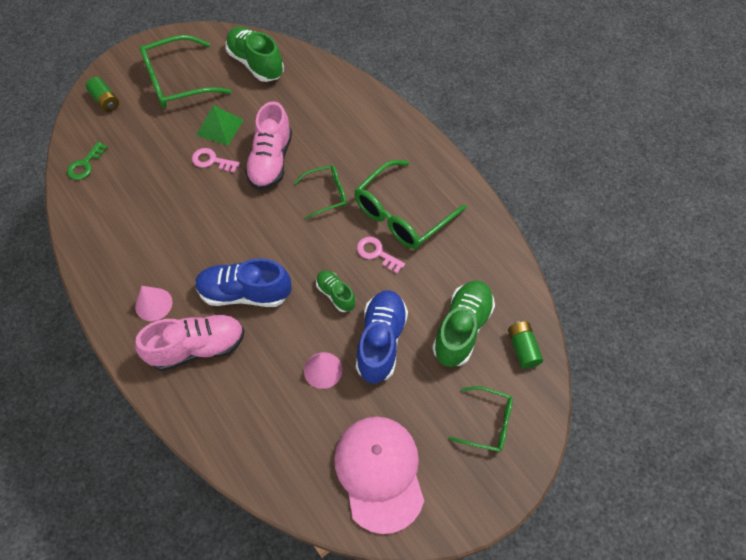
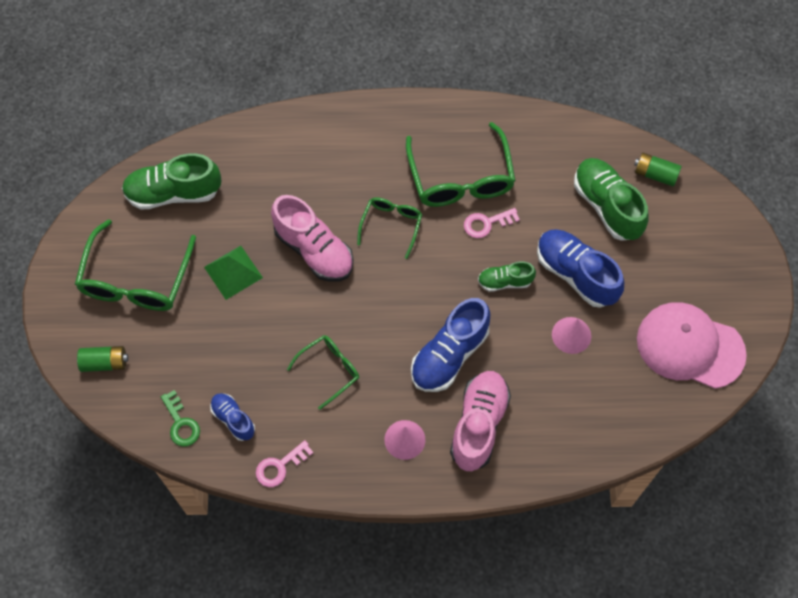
camera: 55 degrees left, 5 degrees up
(106, 191) = (233, 419): none -> blue shoe
(212, 161) = (271, 302): pink key -> pink key (280, 466)
(488, 423) = (700, 242): green glasses -> green glasses (329, 370)

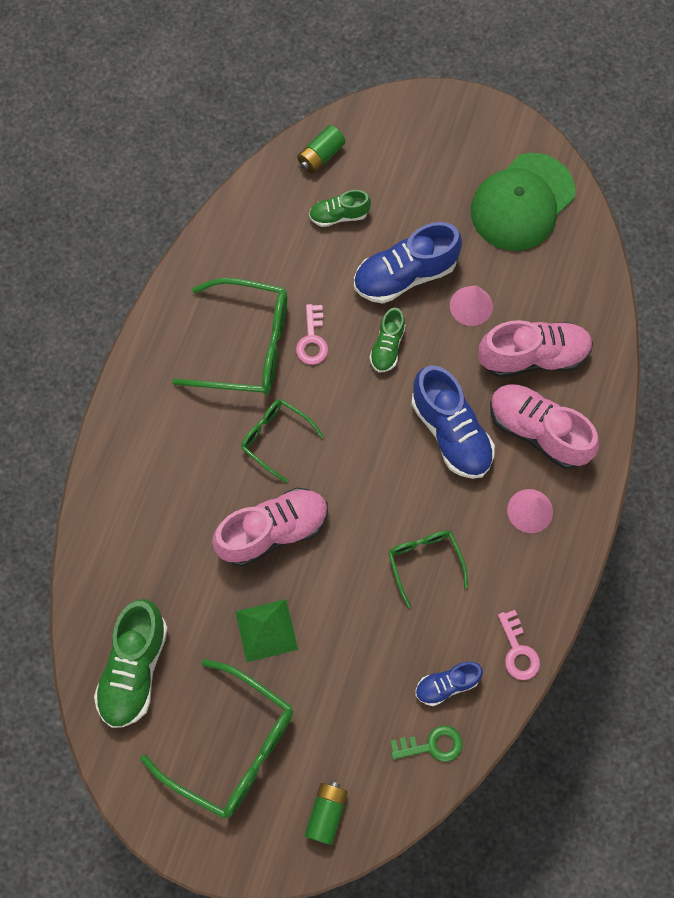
camera: 70 degrees left, 5 degrees up
(546, 400) = (533, 356): none -> pink shoe
(607, 206) = (339, 215): green shoe -> green shoe, size x0.56
(690, 346) = (522, 202): pink cap -> green cap

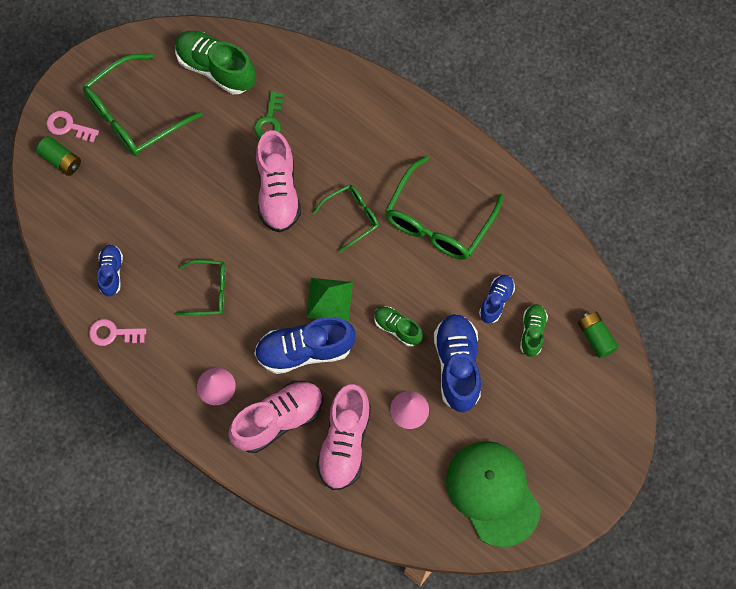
camera: 110 degrees right, 0 degrees up
(266, 630) = (206, 163): green pyramid -> green pyramid (329, 299)
(312, 340) = (425, 272): pink key -> pink key (68, 126)
(318, 260) = (496, 301): none -> blue shoe
(432, 745) = (74, 246): green key -> green key (270, 120)

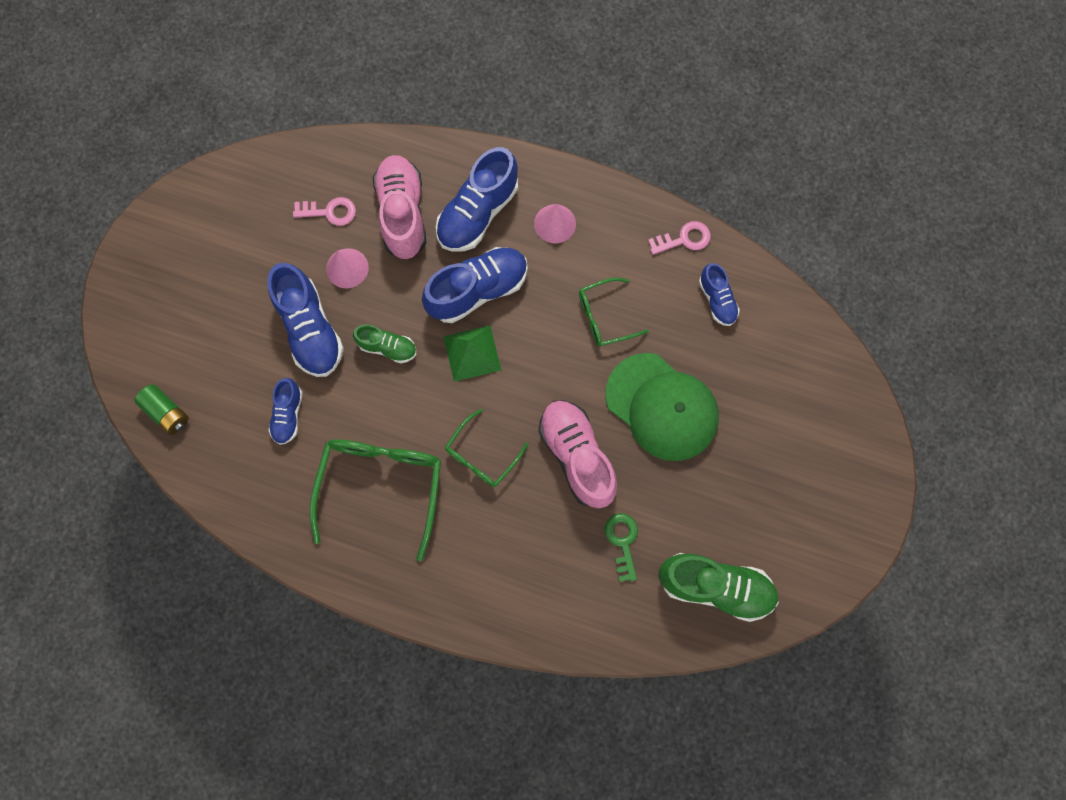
camera: 160 degrees right, 5 degrees up
(61, 160) = (835, 405): green battery -> none
(68, 126) = (849, 448): pink key -> pink key (330, 212)
(134, 115) = (782, 490): green glasses -> none
(278, 419) = (478, 213): pink shoe -> blue shoe
(493, 493) = (237, 216): green cap -> green cap (662, 407)
(532, 332) = (239, 394): green shoe -> none

